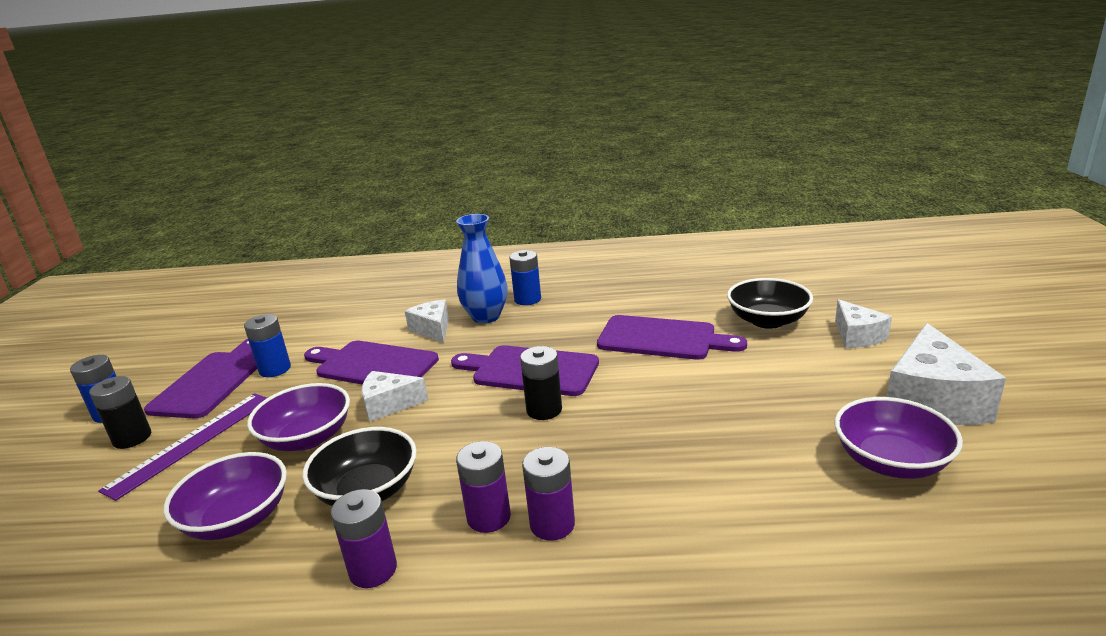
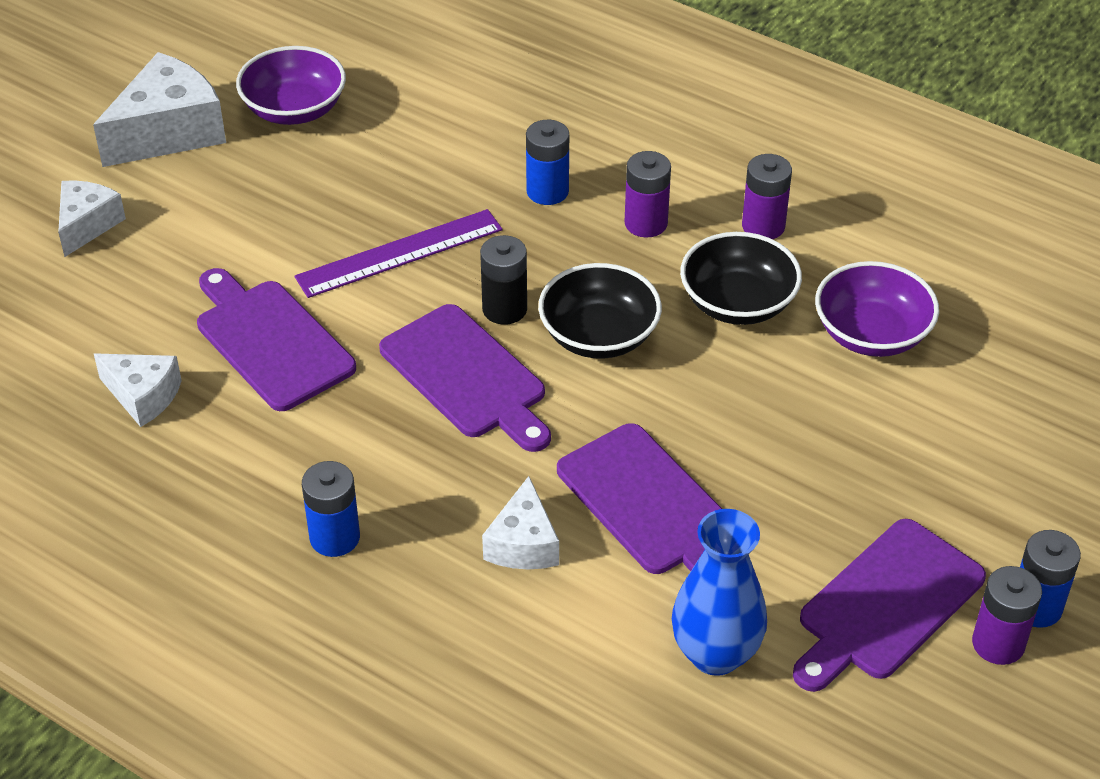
camera: 150 degrees left, 20 degrees up
(132, 438) = (997, 529): black battery -> none
(192, 442) = (917, 477): purple ruler -> purple ruler (399, 253)
(275, 369) = (788, 580): blue battery -> blue battery (547, 191)
(307, 438) = (778, 408): purple bowl -> none
(389, 405) = (663, 412): white cheese -> white cheese (143, 396)
(486, 317) = (428, 529): blue vase -> blue vase (715, 654)
(552, 524) = (600, 193): purple battery -> purple battery (998, 643)
(767, 320) = (125, 299): black bowl -> black bowl (599, 335)

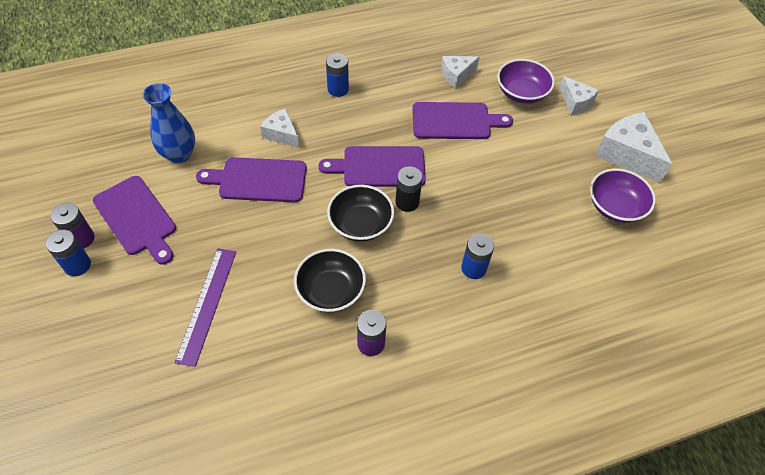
camera: 125 degrees right, 10 degrees up
(169, 132) = (627, 154): white cheese -> white cheese turned 150 degrees clockwise
(399, 253) = (475, 188): purple ruler -> purple ruler (207, 304)
(646, 223) = (416, 293): purple battery -> none
(871, 334) = (260, 330): purple bowl -> purple bowl (521, 93)
(886, 604) = (137, 218): purple cutting board -> purple cutting board turned 150 degrees clockwise

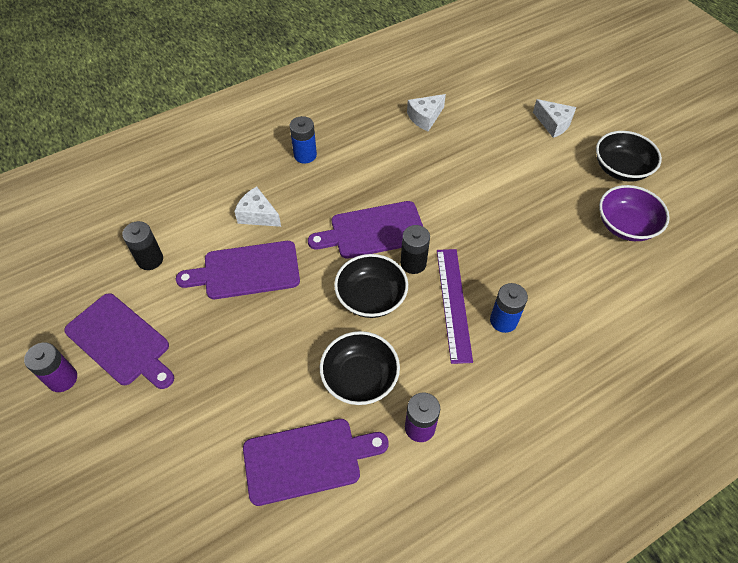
camera: 10 degrees left, 0 degrees up
(77, 265) = (66, 410): blue battery -> none
(179, 154) = (150, 259): blue vase -> black battery
(207, 304) = (227, 424): purple ruler -> purple ruler (453, 303)
(455, 121) = (438, 166): purple cutting board -> purple cutting board (307, 460)
(521, 93) = (497, 124): purple bowl -> none
(627, 154) = (621, 169): white cheese -> black bowl

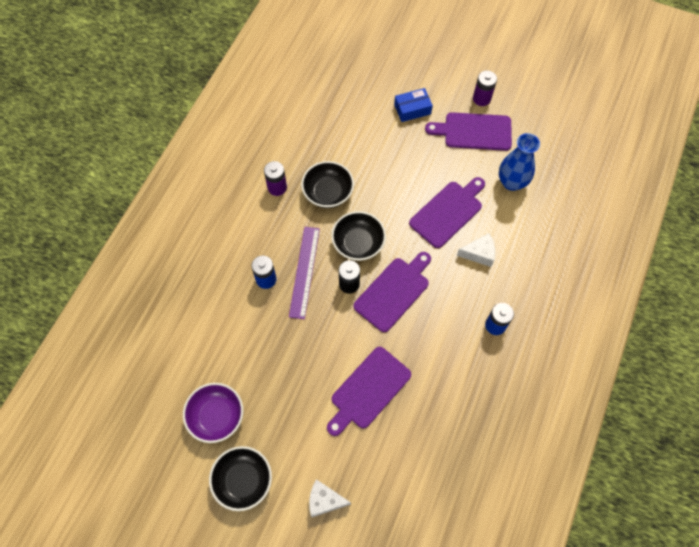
camera: 145 degrees right, 10 degrees up
(150, 259) = (511, 182): black battery -> blue vase
(156, 424) = (412, 109): none -> blue box
(307, 460) = (323, 139): purple cutting board -> purple cutting board (368, 390)
(425, 117) = (436, 431): white cheese -> none
(453, 303) = (304, 271): purple ruler -> purple ruler turned 45 degrees clockwise

